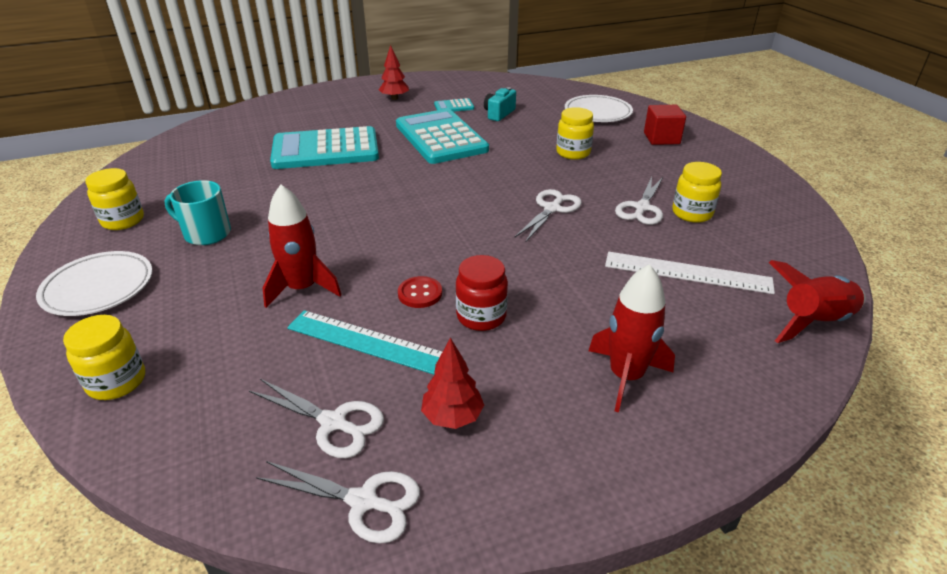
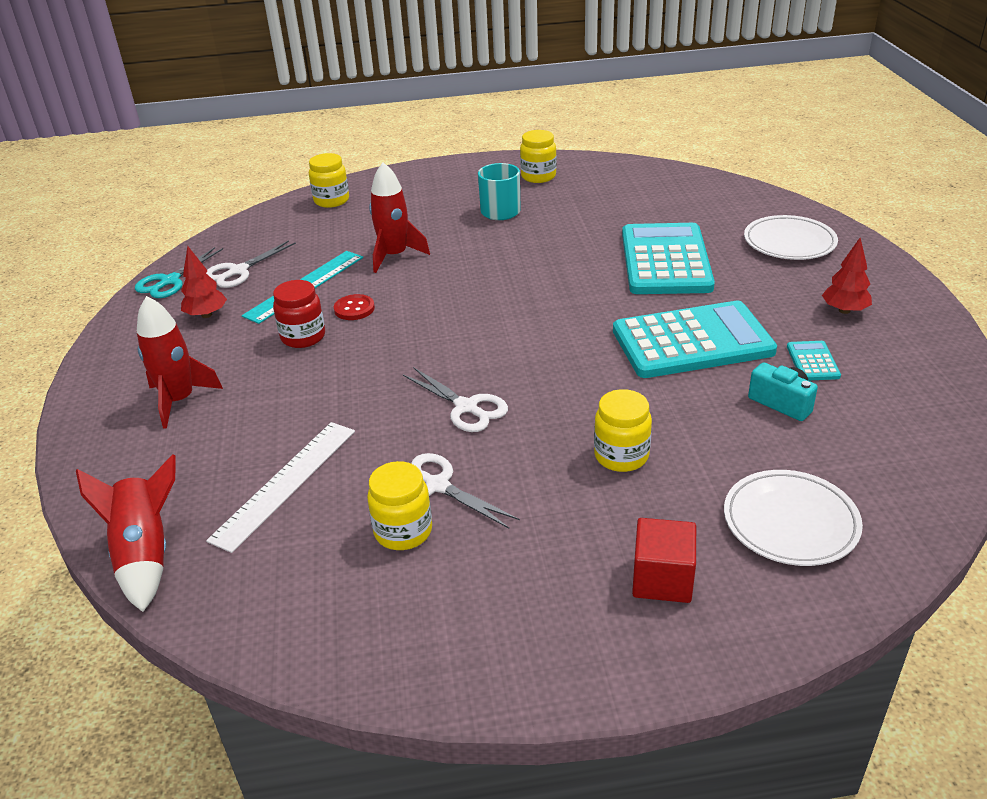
camera: 105 degrees right, 0 degrees up
(98, 287) = (442, 181): white plate -> white plate (789, 242)
(363, 501) = (170, 281): white scissors -> turquoise scissors

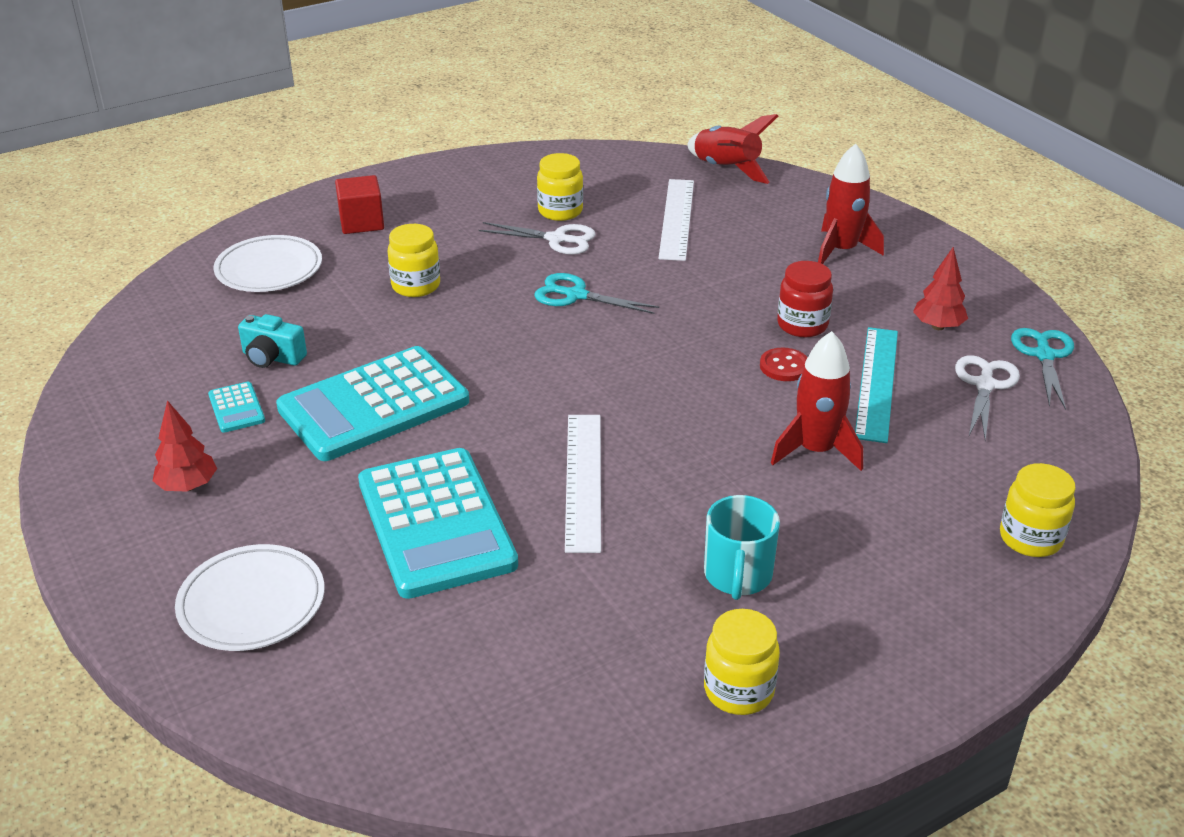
camera: 155 degrees right, 0 degrees up
(466, 407) = (576, 295): white scissors -> turquoise scissors
(557, 266) = (583, 480): none -> white ruler

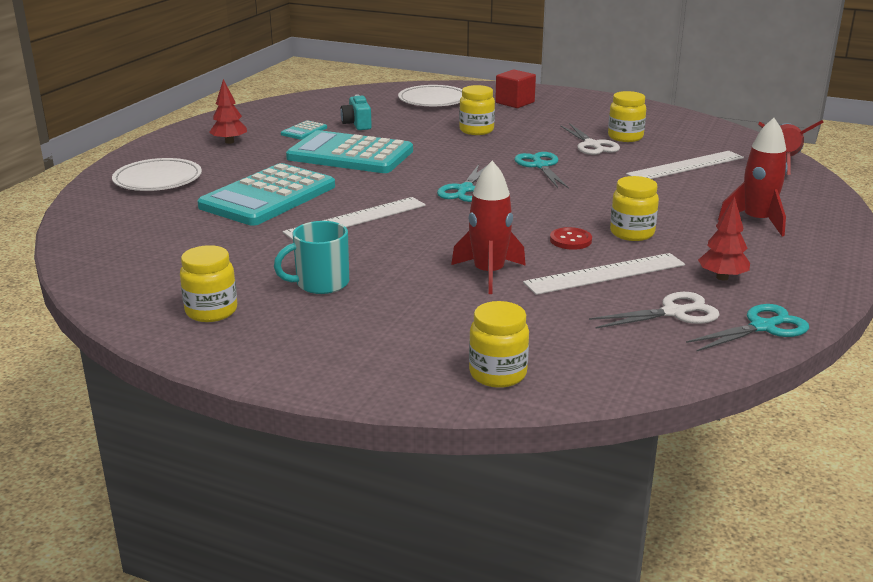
camera: 55 degrees right, 10 degrees down
(585, 371) = (465, 190): none -> turquoise scissors
(802, 325) = (632, 233): red jar -> yellow jar
(876, 383) = (605, 273): turquoise ruler -> white ruler

